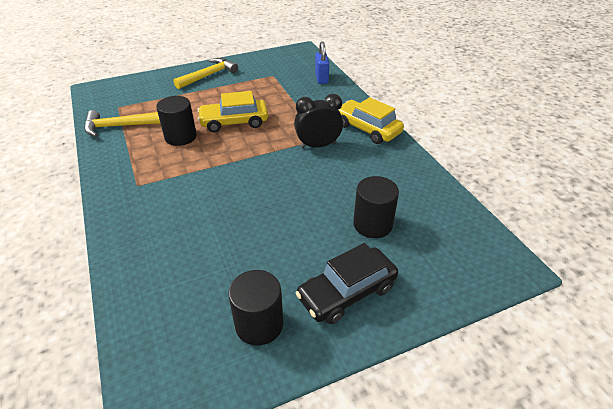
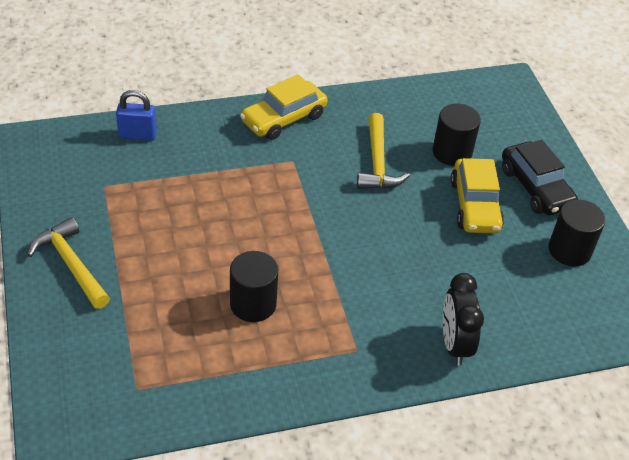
camera: 85 degrees left, 5 degrees up
(119, 126) = (202, 382): yellow hammer -> yellow hammer (377, 163)
(234, 122) = (231, 242): yellow car -> yellow car (475, 205)
(318, 145) = (308, 168): black clock -> black clock (454, 344)

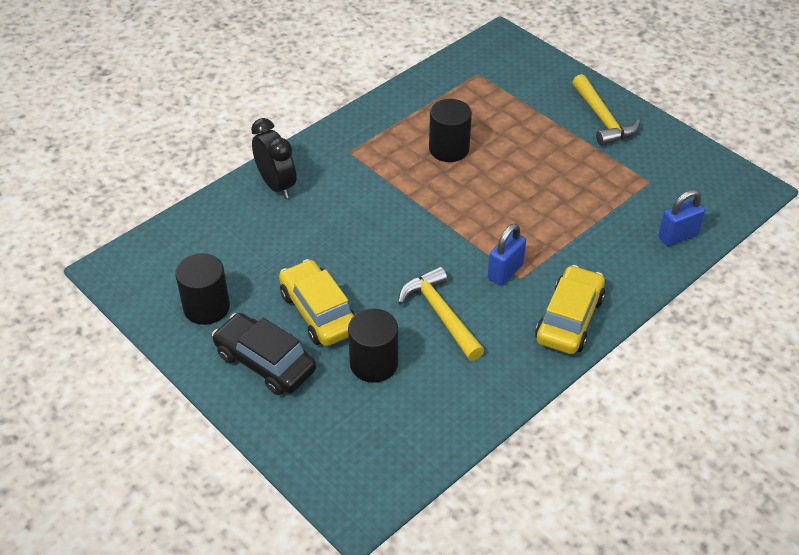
camera: 155 degrees right, 0 degrees up
(71, 264) = (603, 119): yellow hammer -> yellow hammer turned 45 degrees clockwise
(301, 170) = (505, 272): none -> blue padlock

